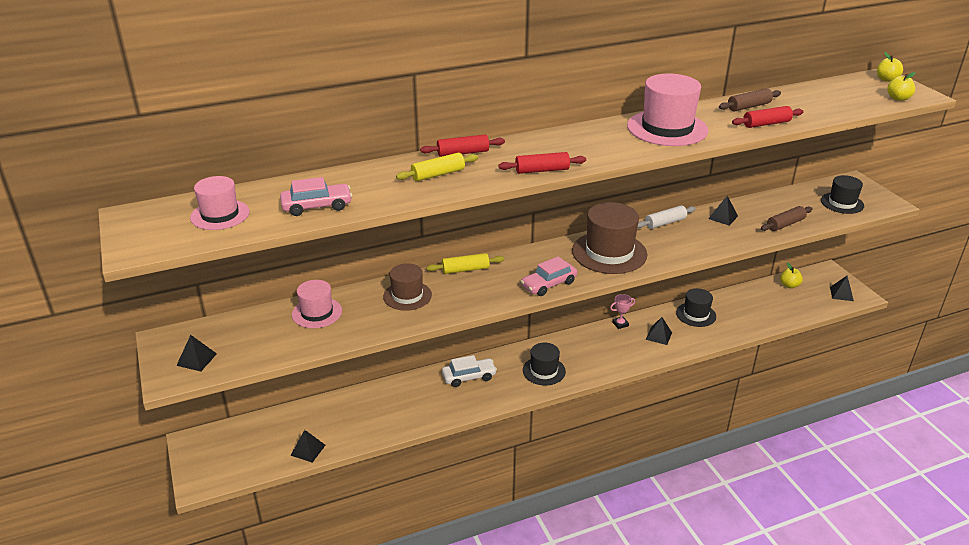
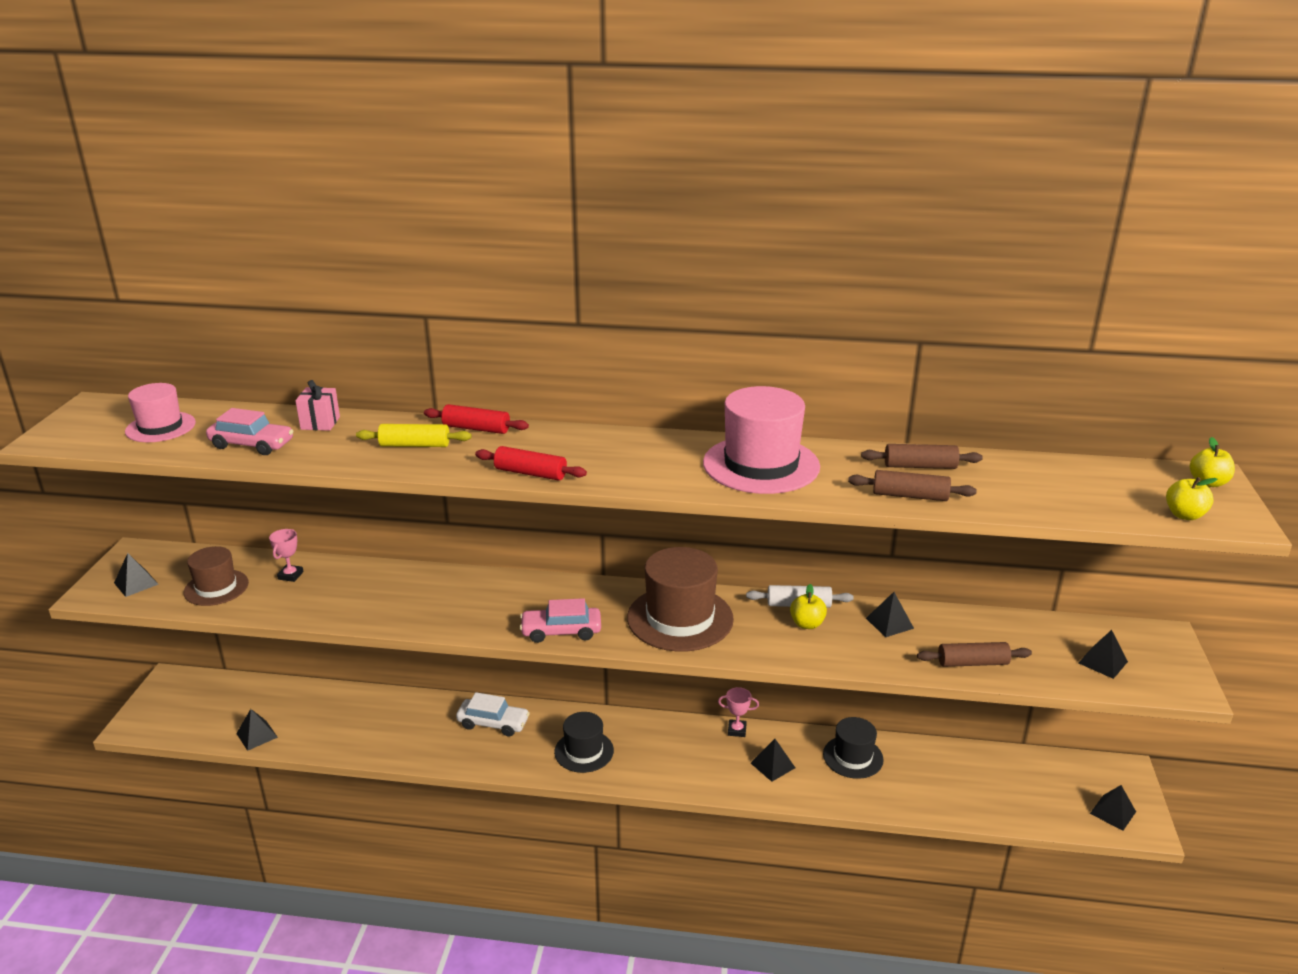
camera: 30 degrees right, 5 degrees down
(317, 313) = (290, 575): pink hat -> pink trophy
(345, 178) = (320, 423): none -> pink gift
(407, 296) = (396, 589): brown hat -> brown hat (216, 587)
(465, 269) = (490, 581): yellow rolling pin -> none
(766, 124) = (910, 496): red rolling pin -> brown rolling pin
(789, 285) = (1037, 768): yellow apple -> yellow apple (807, 624)
(842, 203) = (1102, 662): black hat -> black pyramid

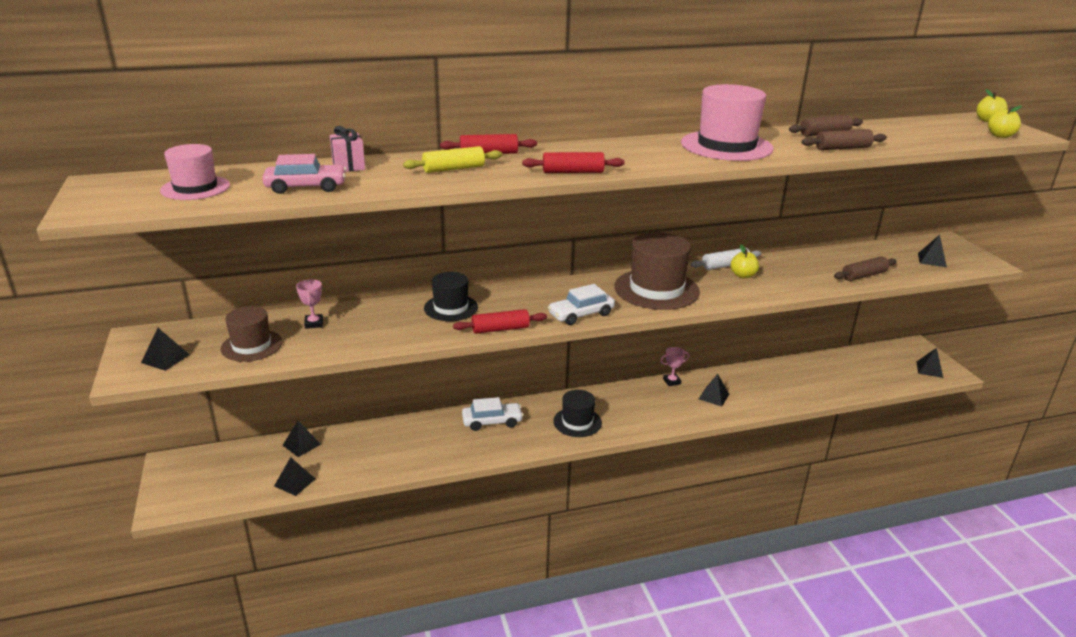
camera: 25 degrees left, 0 degrees up
(459, 628) = (500, 329): none -> red rolling pin
(561, 631) = (581, 314): pink car -> white car
(853, 757) = (759, 378): black hat -> black hat (451, 308)
(889, 623) = (792, 264): black pyramid -> black pyramid (301, 444)

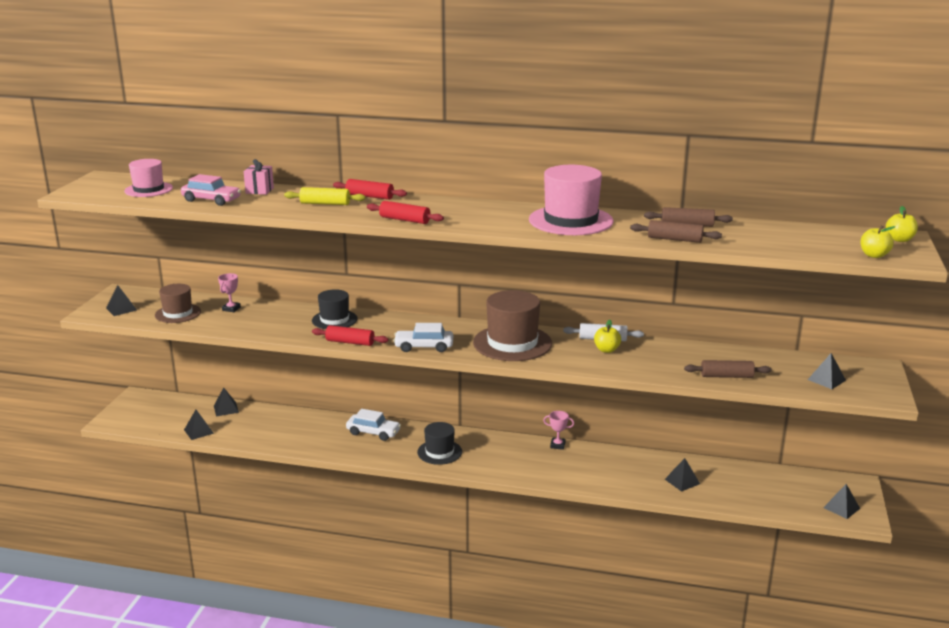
camera: 30 degrees right, 5 degrees down
(714, 396) = (582, 467): black pyramid -> black pyramid (682, 481)

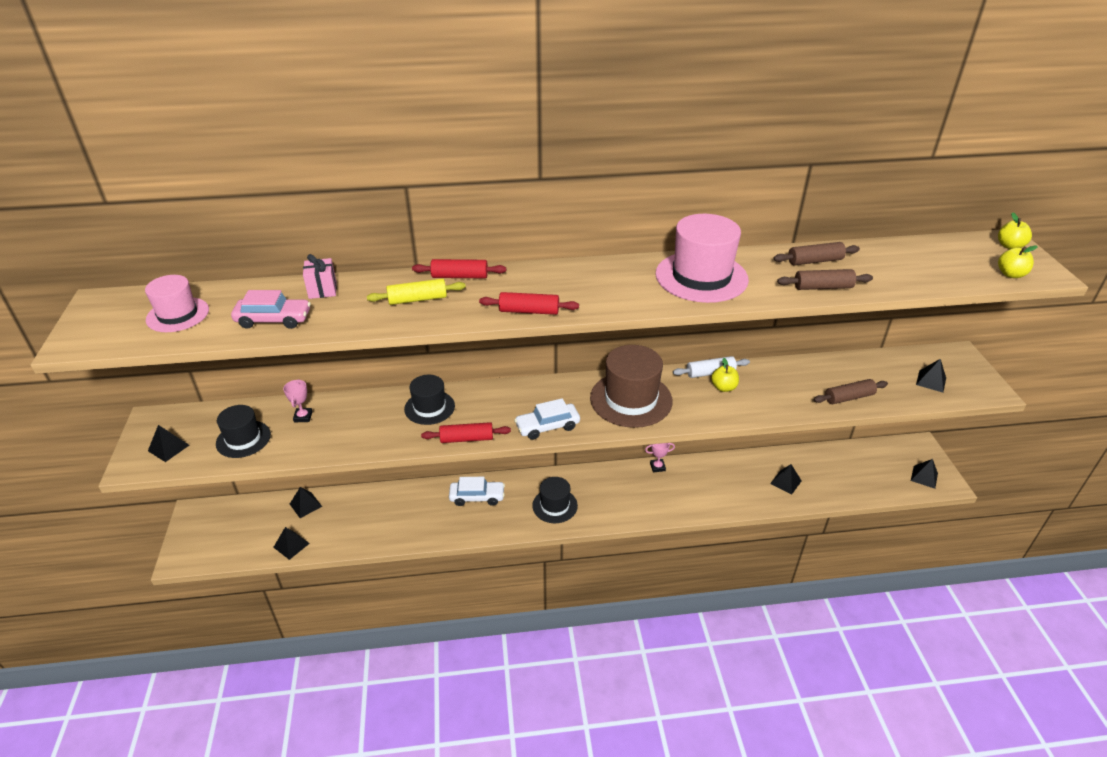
camera: 20 degrees left, 15 degrees up
(178, 313) = (243, 439): brown hat -> black hat

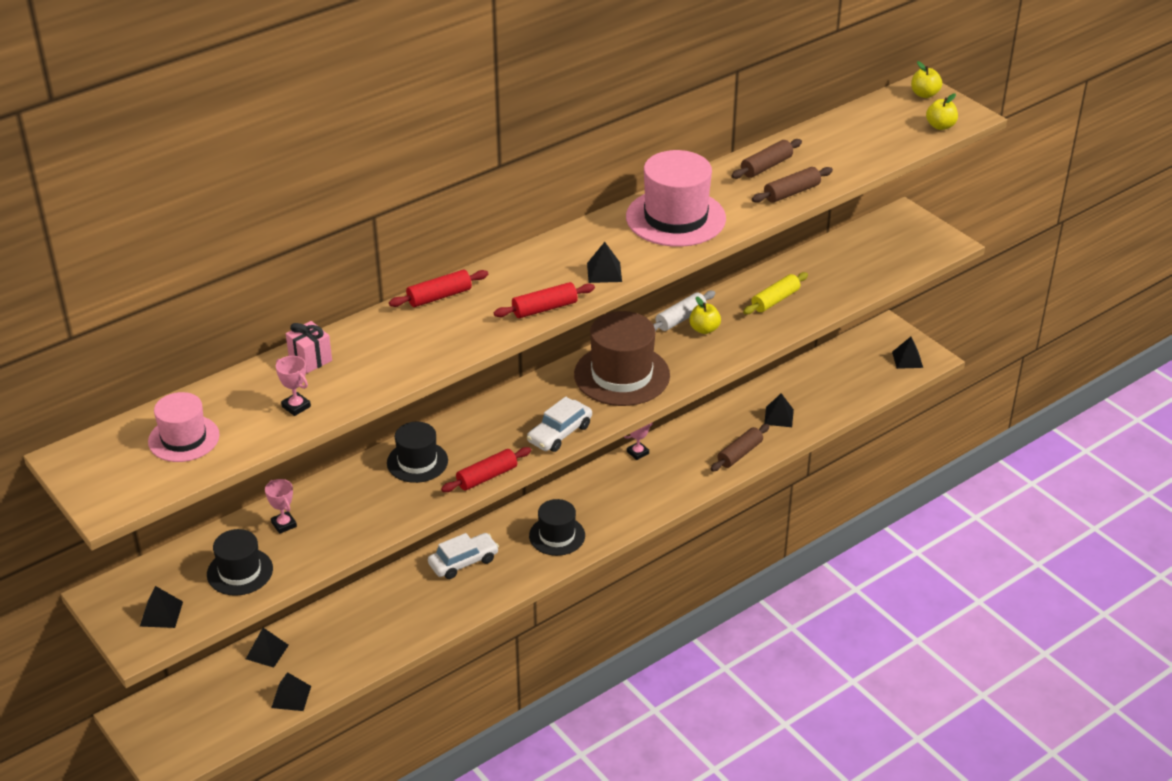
camera: 30 degrees left, 0 degrees up
(273, 320) = (296, 406): pink car -> pink trophy
(417, 299) = (422, 335): yellow rolling pin -> yellow rolling pin (775, 300)
(849, 397) = (828, 296): brown rolling pin -> brown rolling pin (739, 454)
(931, 381) = (892, 252): black pyramid -> black pyramid (604, 272)

